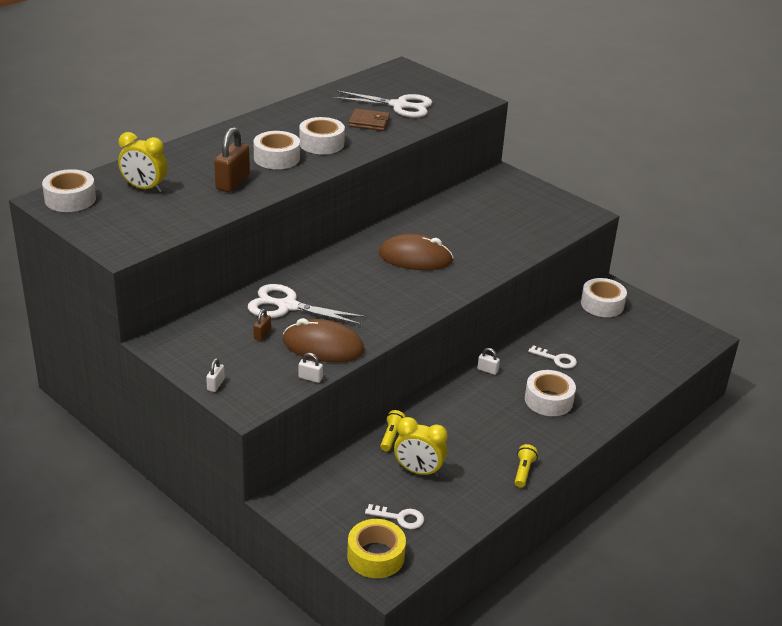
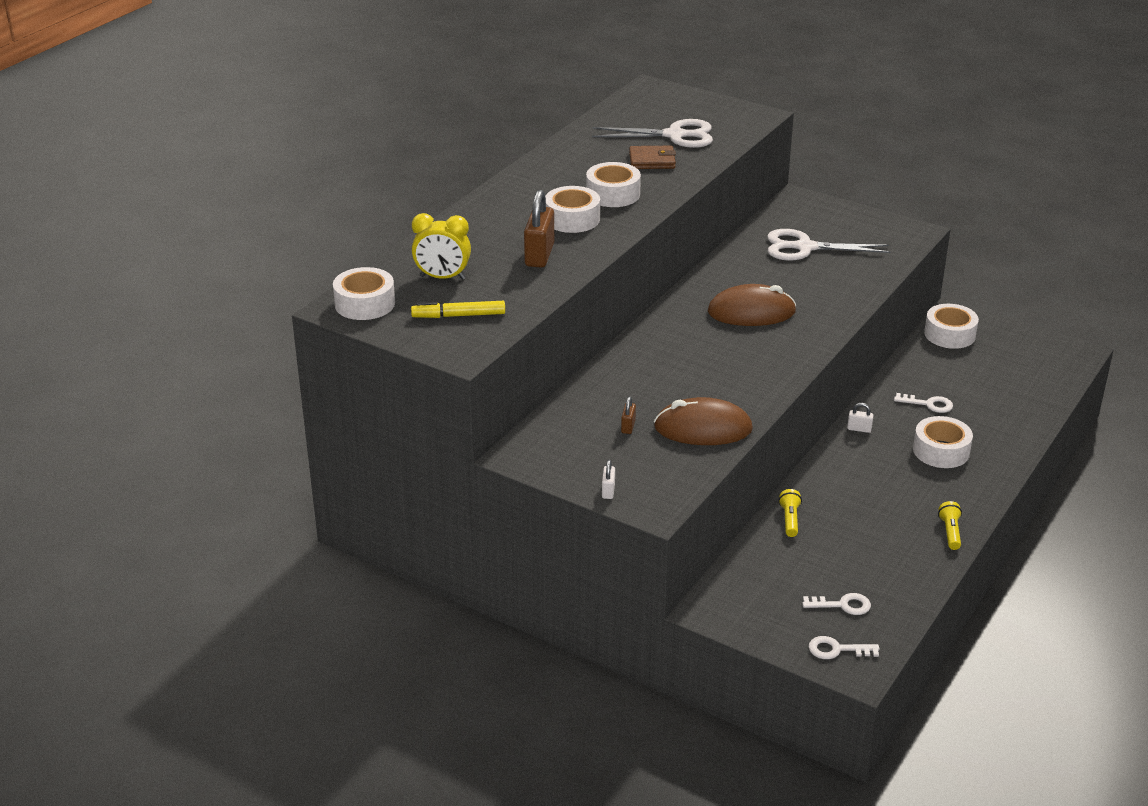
camera: 10 degrees left, 0 degrees up
(137, 220) = (458, 316): none -> yellow marker
(287, 306) = (638, 390): white scissors -> white scissors (805, 247)
(310, 378) = (708, 466): white padlock -> none
(376, 556) = (837, 650): yellow tape -> white key
(418, 471) = (838, 552): yellow clock -> none

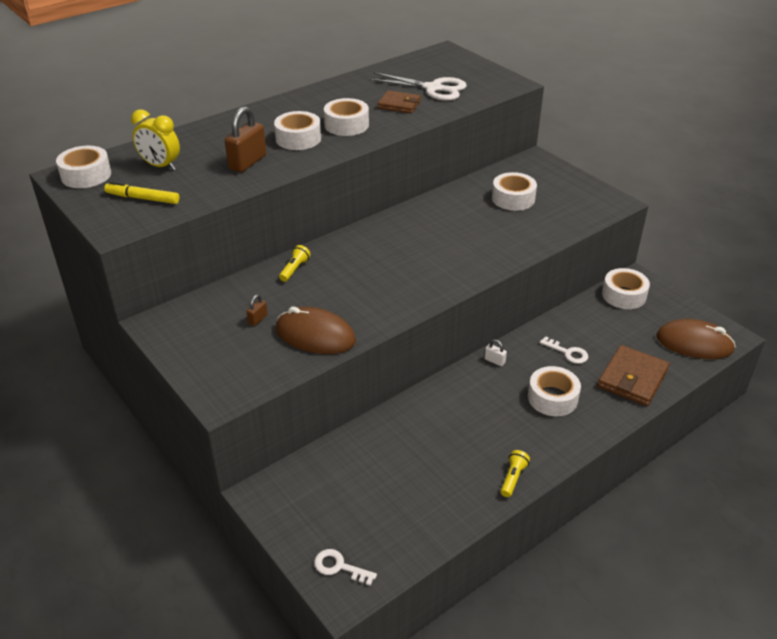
camera: 20 degrees right, 5 degrees up
(608, 491) = (196, 373): white padlock -> none
(751, 312) = (430, 243): brown mouse -> brown mouse (694, 343)
(790, 520) = (383, 428): yellow flashlight -> yellow flashlight (294, 269)
(805, 247) = (513, 198): white scissors -> white tape
(842, 605) = (373, 523): white key -> none
(1008, 414) = (632, 378): none -> brown wallet

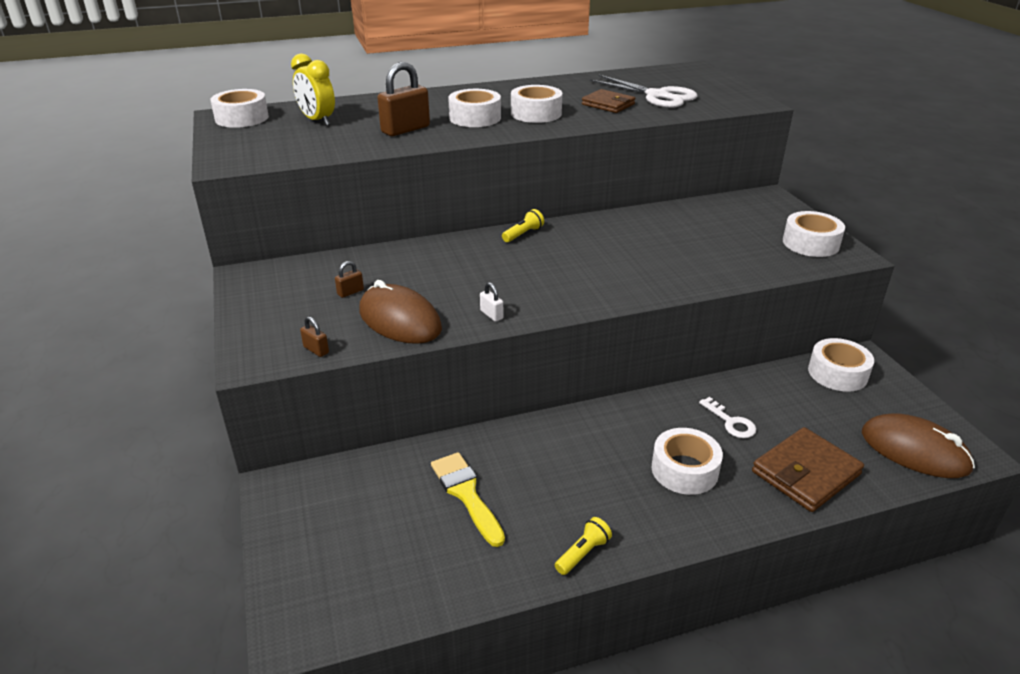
camera: 20 degrees right, 5 degrees down
(142, 198) = (275, 143): yellow marker -> none
(266, 377) = (316, 350): none -> brown padlock
(294, 269) = (423, 253): yellow flashlight -> yellow flashlight (523, 234)
(339, 567) = (309, 597): white key -> none
(409, 459) = (466, 494): none -> yellow brush
(494, 361) = (632, 410): white padlock -> white padlock (491, 315)
(513, 198) = (718, 230): white tape -> white tape (810, 243)

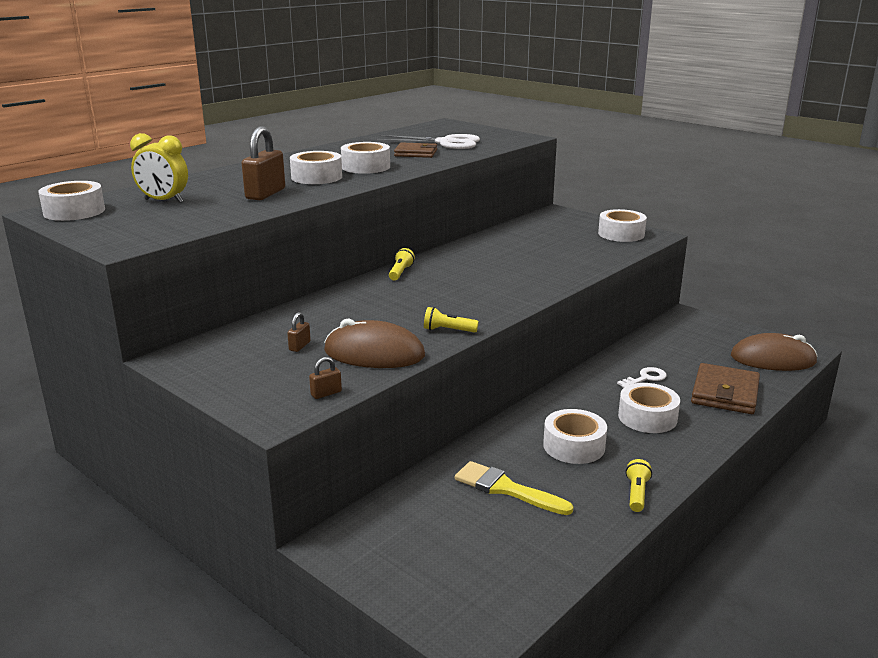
camera: 30 degrees left, 10 degrees down
(316, 350) = (326, 393): brown padlock -> brown padlock turned 45 degrees counterclockwise
(491, 315) = (448, 330): white padlock -> yellow flashlight
(731, 422) = (645, 378): white key -> white key turned 60 degrees counterclockwise
(837, 373) = (680, 328): white tape -> white tape (574, 446)

